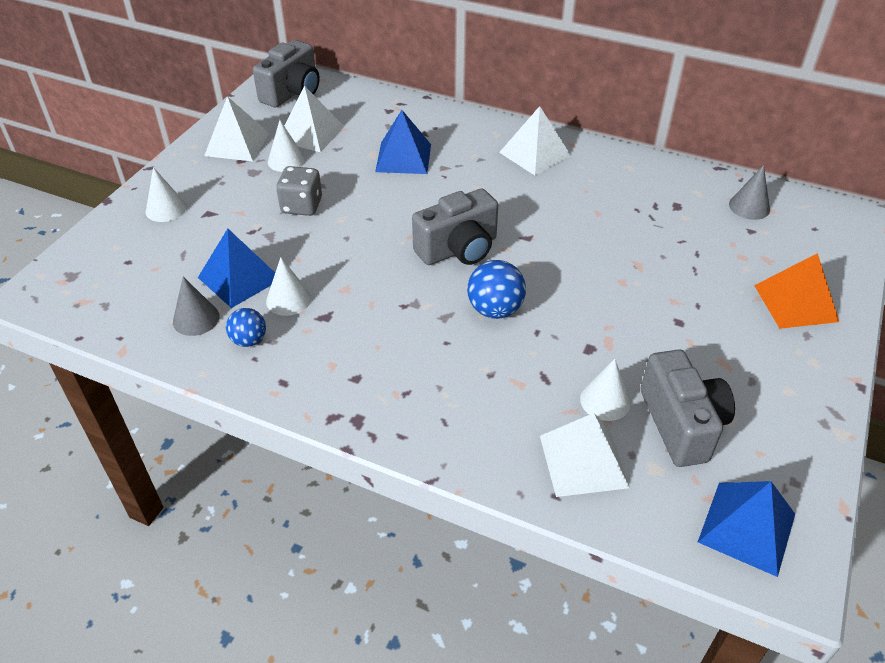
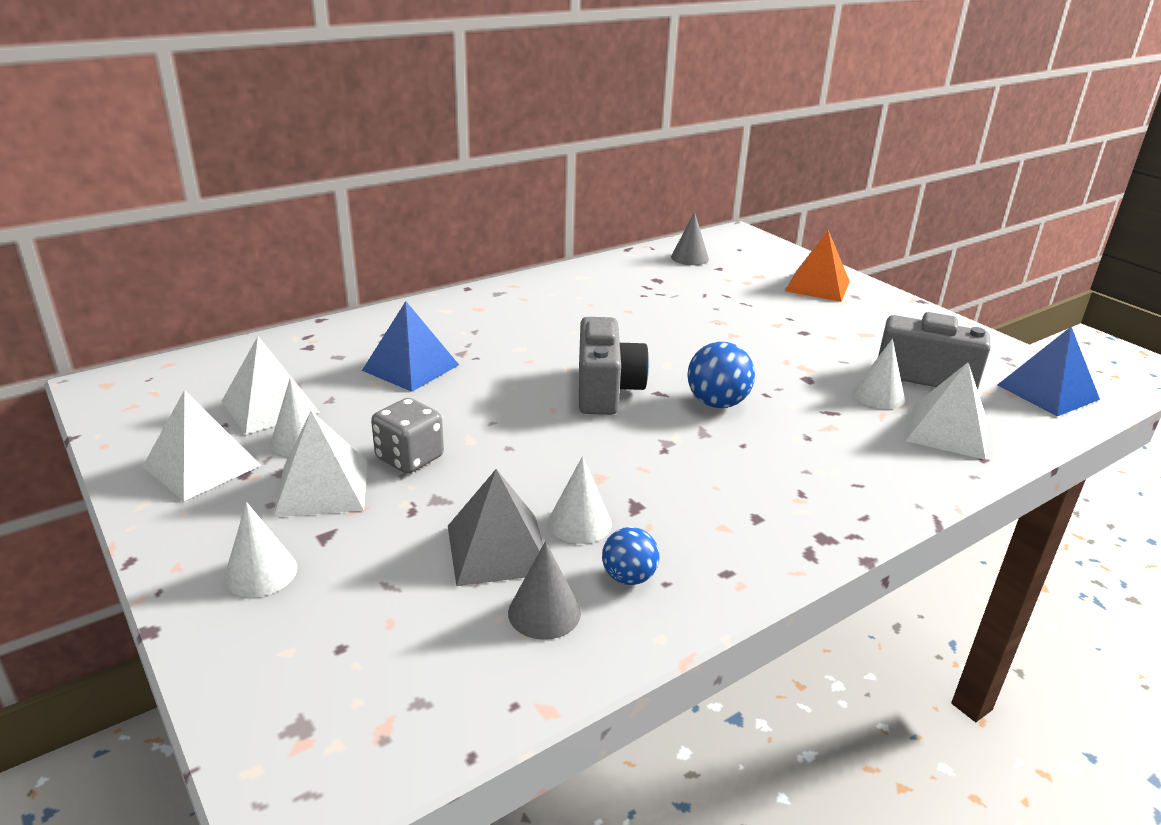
camera: 60 degrees left, 15 degrees down
(239, 278) = (497, 549): blue pyramid -> grey pyramid
(292, 92) = (159, 391): grey camera -> none
(535, 154) = (505, 305): white pyramid -> white pyramid (322, 487)

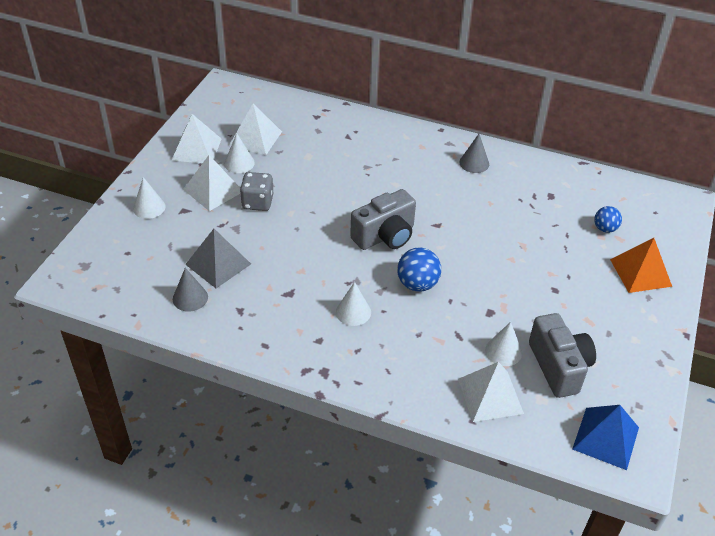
camera: 55 degrees right, 15 degrees up
(411, 367) = (333, 159): blue pyramid -> none
(579, 523) = (259, 280): white cone -> white cone (353, 312)
(628, 577) = (234, 313): blue ball -> blue ball (605, 228)
(689, 258) = (606, 195): grey cone -> grey cone (474, 163)

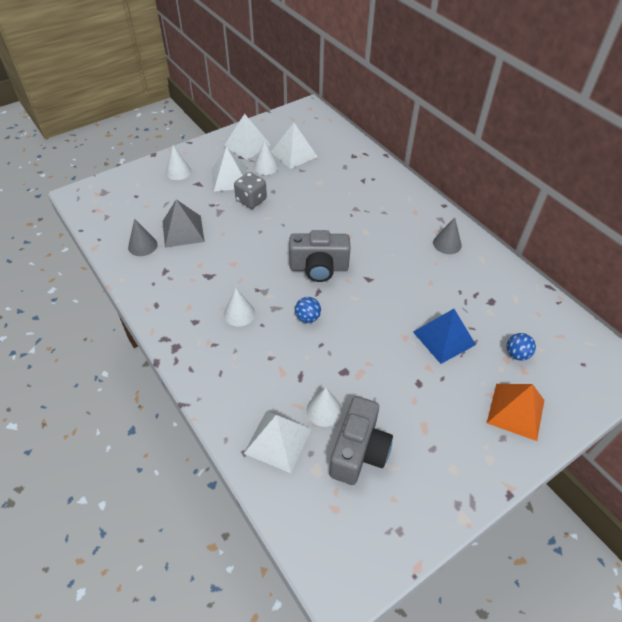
camera: 35 degrees right, 5 degrees up
(417, 284) = (307, 318): blue ball -> blue ball, size x0.65
(606, 438) = (340, 541): blue pyramid -> blue pyramid (444, 338)

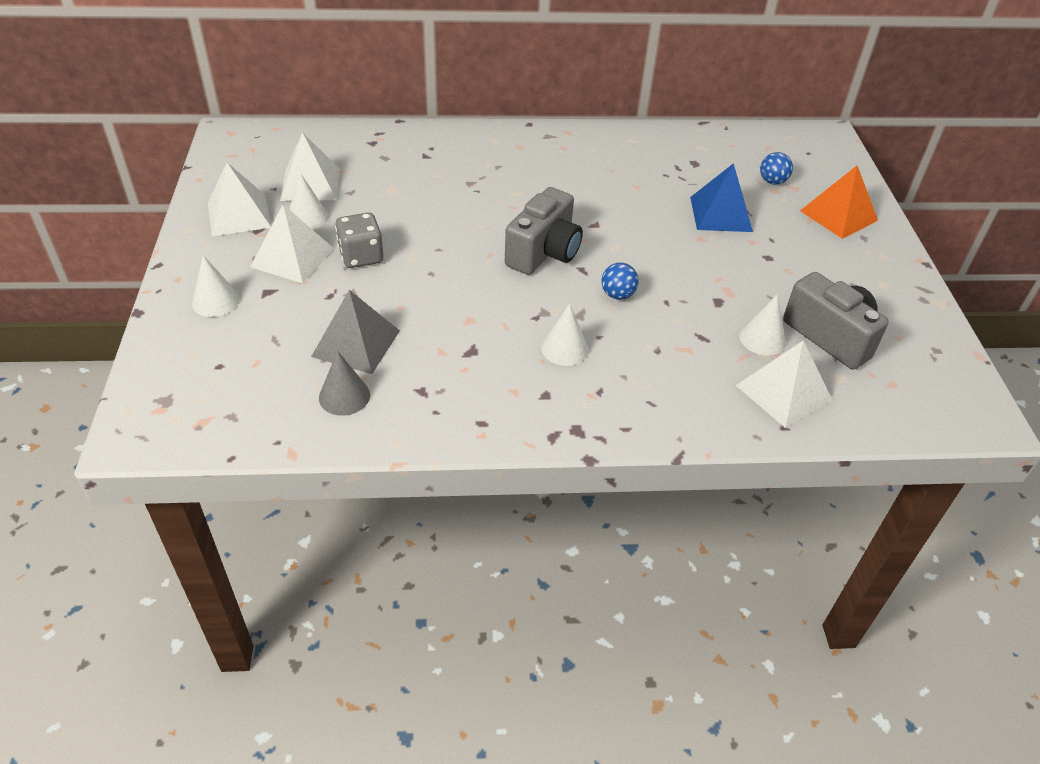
camera: 60 degrees left, 5 degrees down
(447, 244) = (590, 150): grey cone -> none

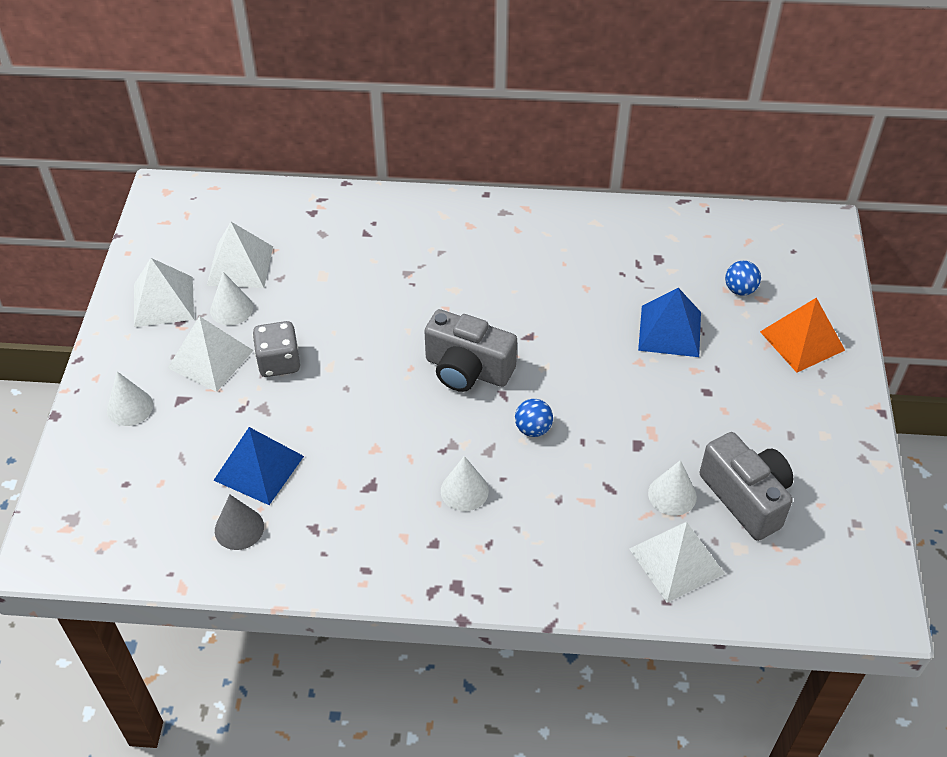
camera: 10 degrees right, 5 degrees up
(356, 343) = (259, 468): grey pyramid -> blue pyramid
(544, 252) = (467, 370): grey camera -> grey camera turned 75 degrees clockwise

